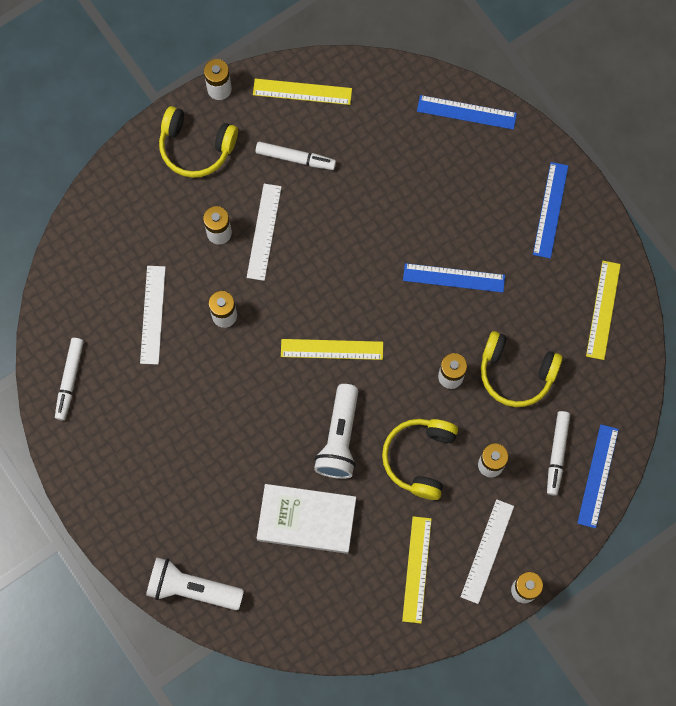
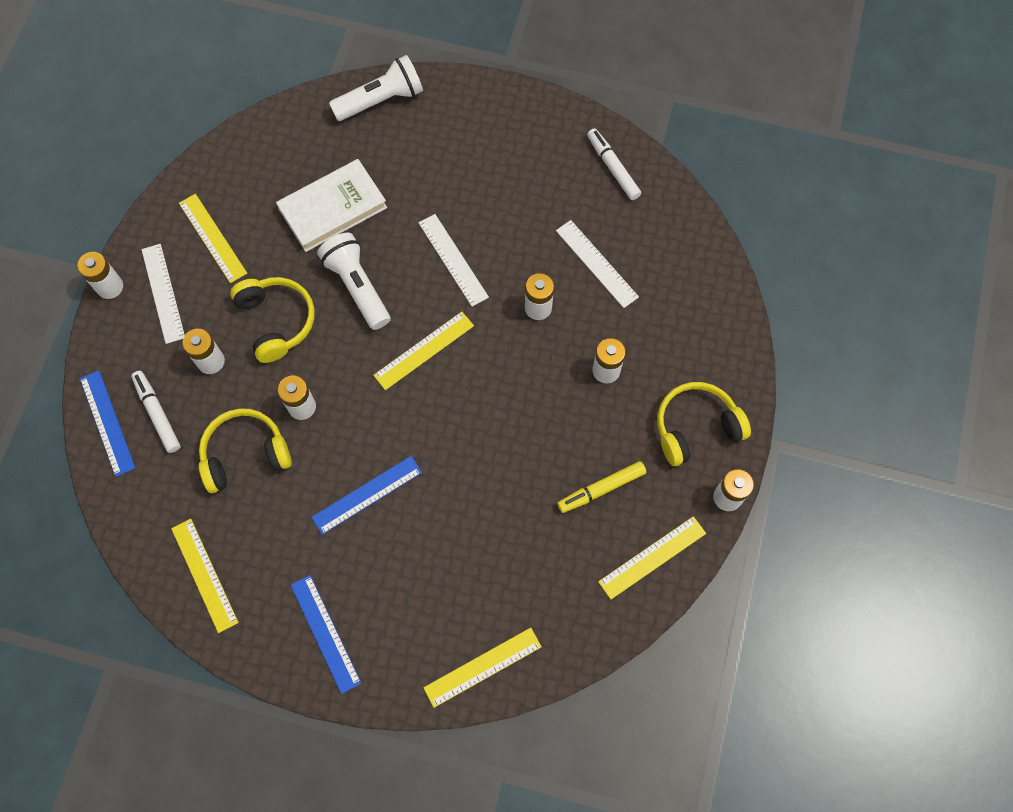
camera: 140 degrees right, 5 degrees down
(264, 231) = (569, 402): white ruler -> white ruler (453, 259)
(295, 158) = (601, 489): white marker -> yellow marker
(466, 112) = (482, 667): blue ruler -> yellow ruler

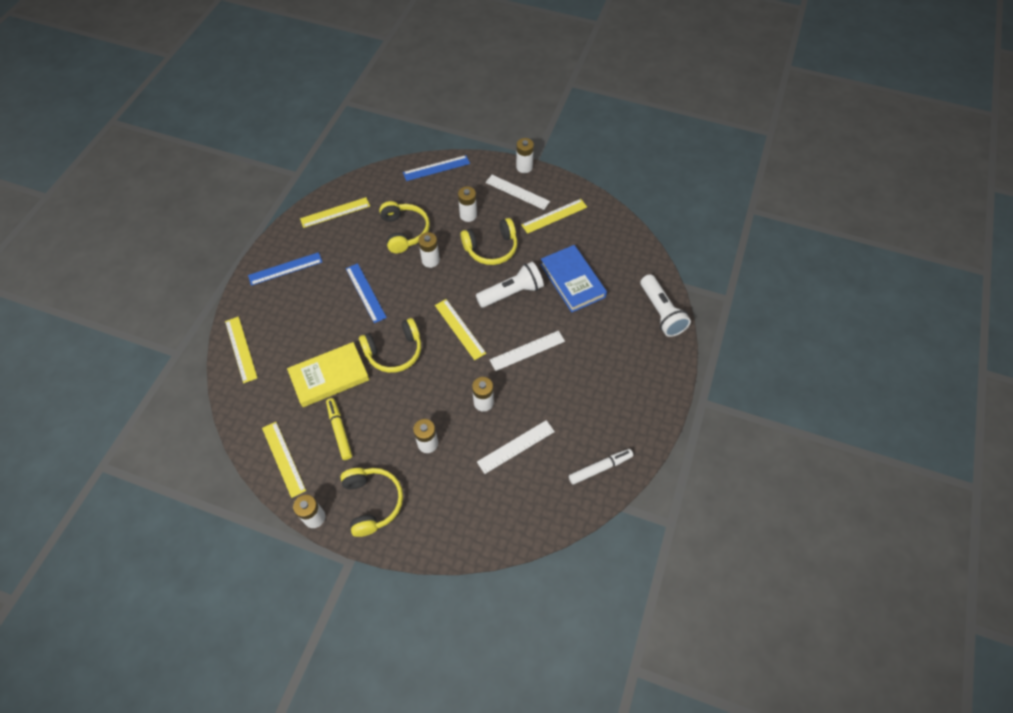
camera: 95 degrees right, 10 degrees down
(157, 413) = (438, 190): white marker -> none
(163, 293) = (517, 192): white ruler -> white ruler turned 45 degrees clockwise
(333, 208) = (572, 281): white book -> blue book
(468, 435) = (394, 351): none -> yellow headphones
(518, 520) = (329, 376): none -> yellow book

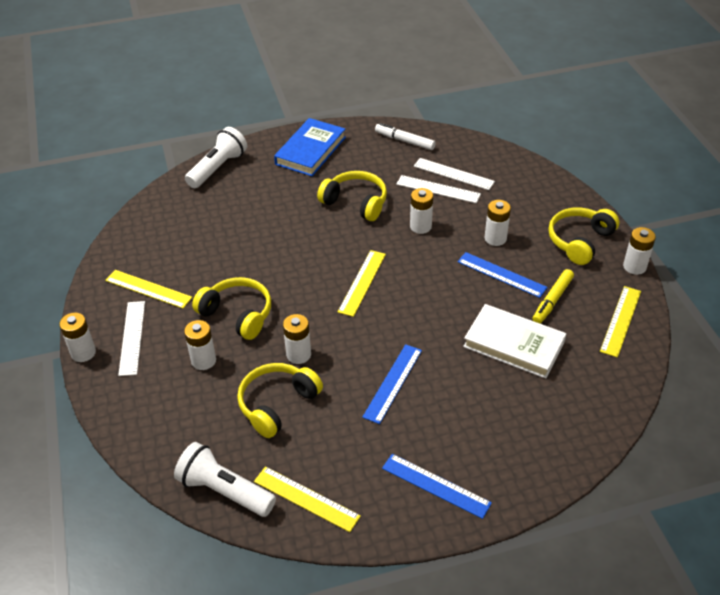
camera: 125 degrees left, 15 degrees down
(241, 349) = (570, 443): yellow ruler -> none
(329, 376) = (513, 344): yellow book -> white book
(394, 351) = (436, 314): yellow headphones -> yellow headphones (356, 202)
(436, 168) = (144, 439): blue ruler -> blue ruler (501, 274)
(512, 293) = (283, 269): white flashlight -> white flashlight (224, 490)
(527, 350) = (340, 226): white ruler -> white ruler (453, 174)
(572, 281) = (229, 235): blue book -> blue book (310, 151)

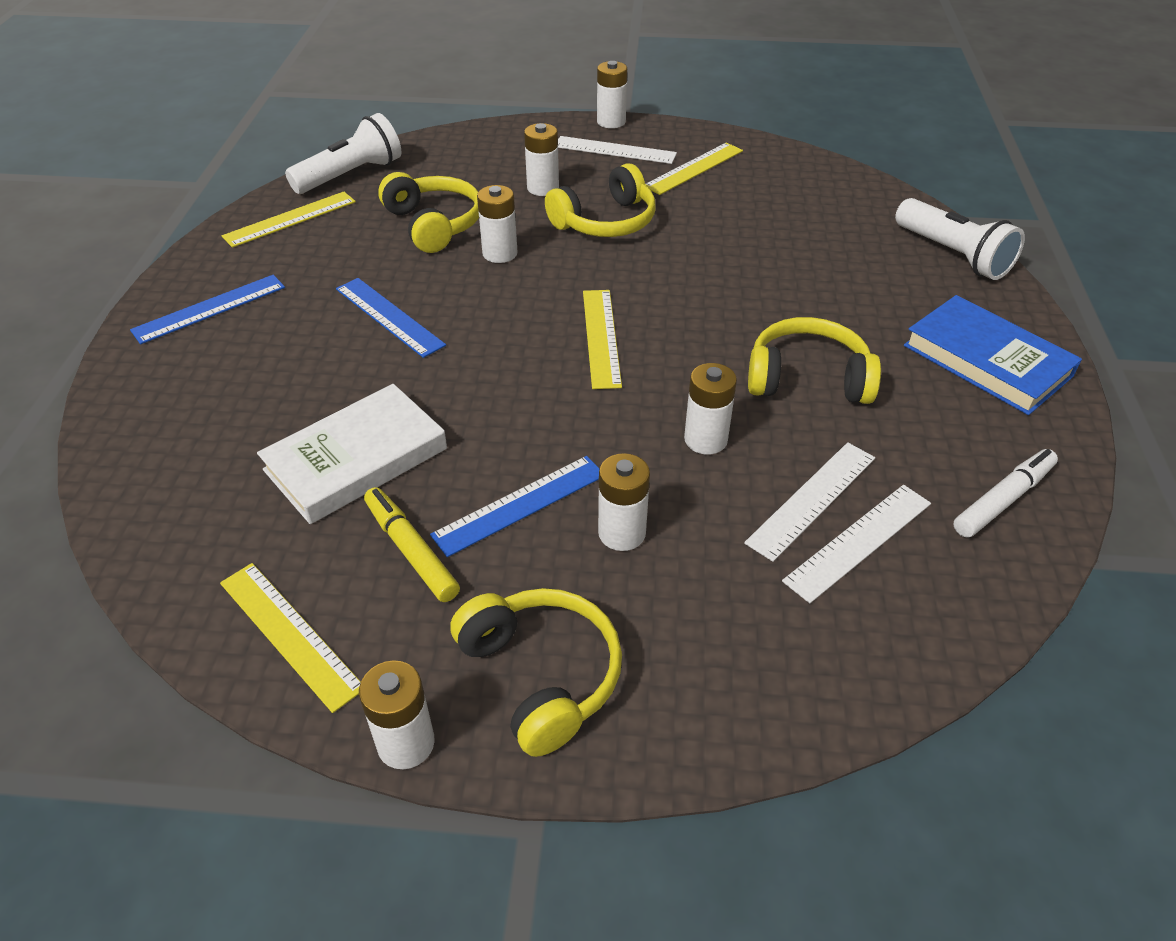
camera: 110 degrees right, 0 degrees up
(356, 202) = (807, 378): yellow headphones -> yellow headphones turned 135 degrees counterclockwise
(362, 282) = (601, 337): yellow ruler -> yellow ruler turned 45 degrees clockwise

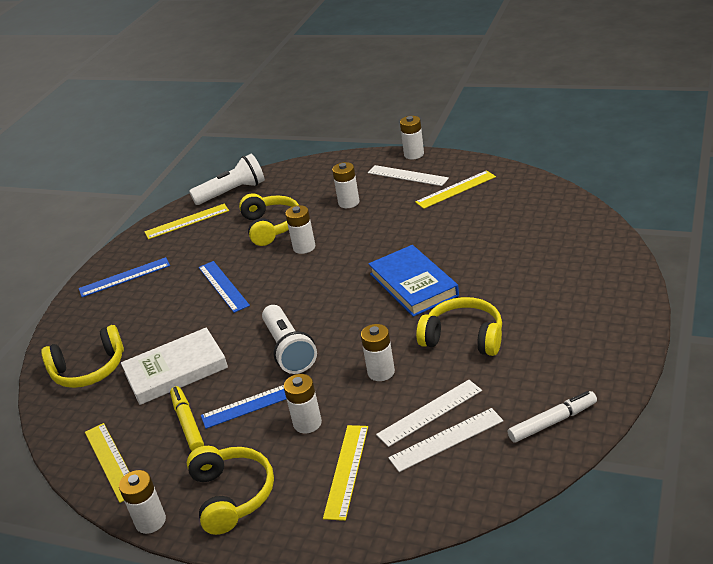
camera: 20 degrees right, 10 degrees down
(601, 337) = (344, 304): yellow ruler -> yellow ruler (346, 471)
(605, 222) = (380, 227): yellow headphones -> yellow headphones (89, 369)
(953, 255) = (608, 257): white flashlight -> white flashlight (289, 350)
(987, 361) = (592, 332): blue book -> blue book (413, 285)

